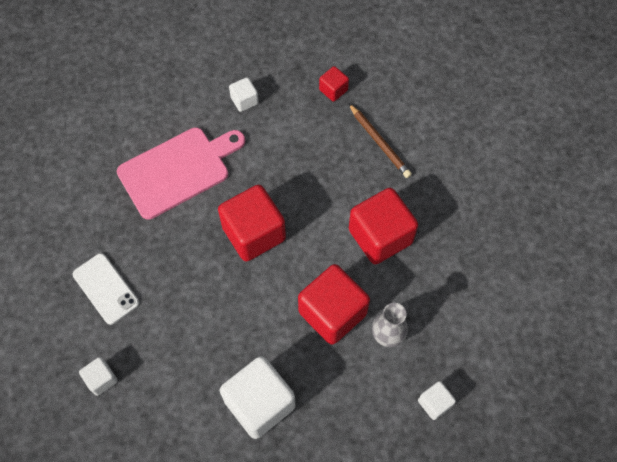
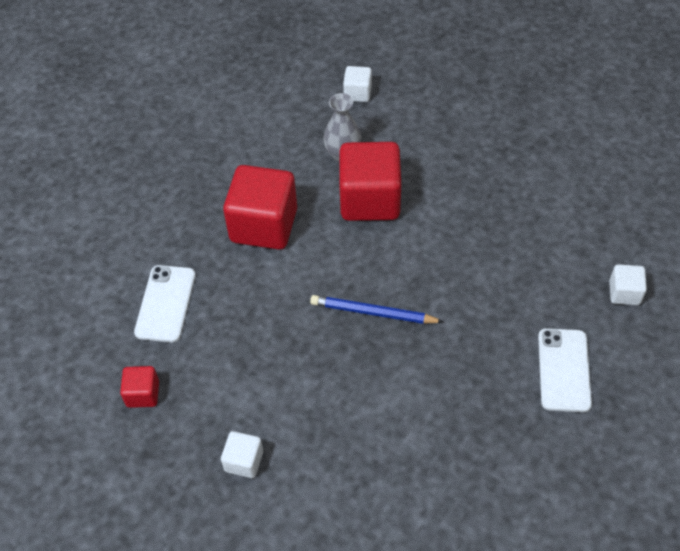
camera: 135 degrees left, 10 degrees down
(178, 170) = (390, 437): pink cutting board -> none
(254, 233) = (373, 312): red cube -> blue pencil
(259, 403) = (494, 181): white cube -> none
(379, 142) = (165, 303): brown pencil -> white phone

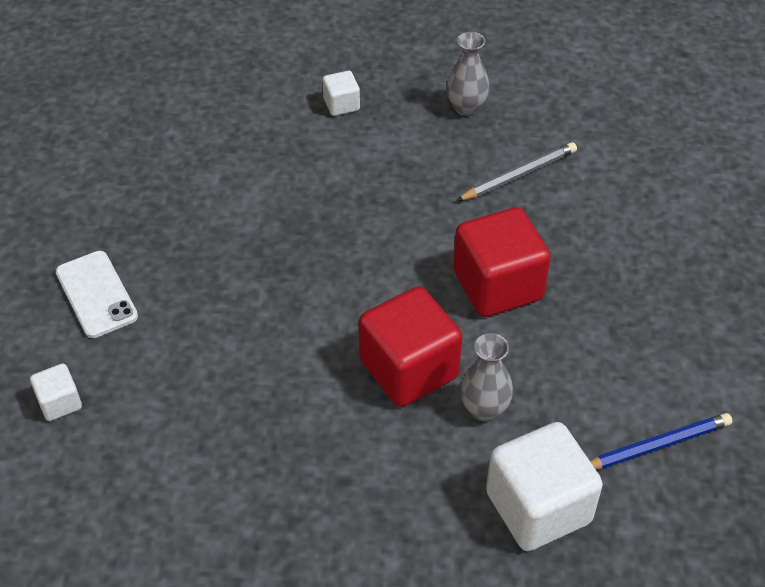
camera: 145 degrees right, 5 degrees down
(143, 394) = (466, 107): red cube -> grey vase
(165, 303) = (519, 175): white phone -> grey pencil
(357, 93) = (538, 507): white cube -> white cube, size x2.08
(373, 312) = (318, 258): blue pencil -> blue pencil (657, 445)

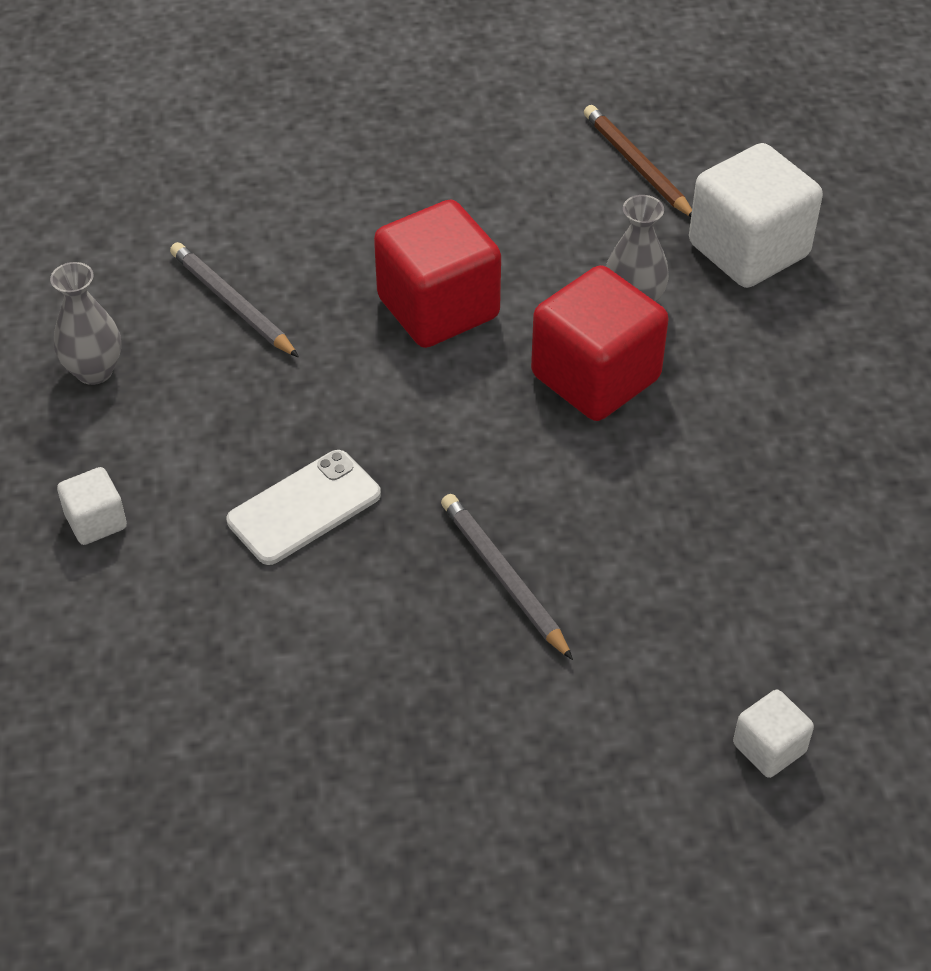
camera: 100 degrees left, 0 degrees up
(96, 294) = (562, 758): white phone -> white phone (304, 508)
(241, 287) = (503, 577): none -> grey pencil
(657, 445) = (636, 165): blue pencil -> brown pencil

